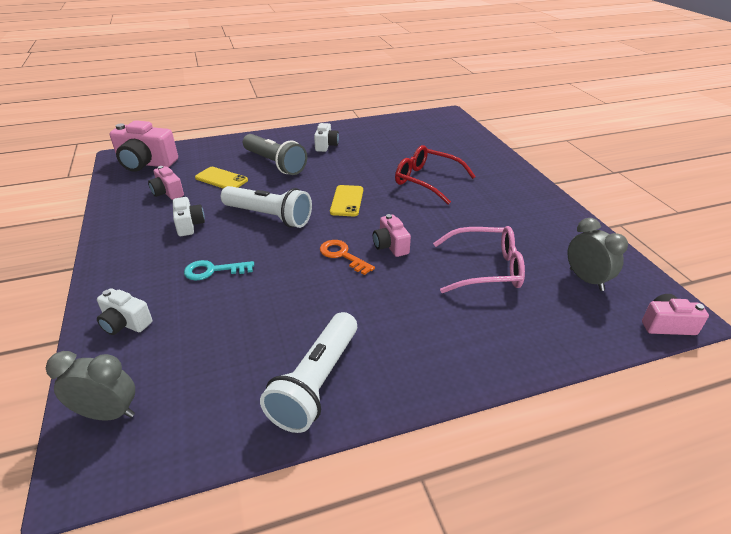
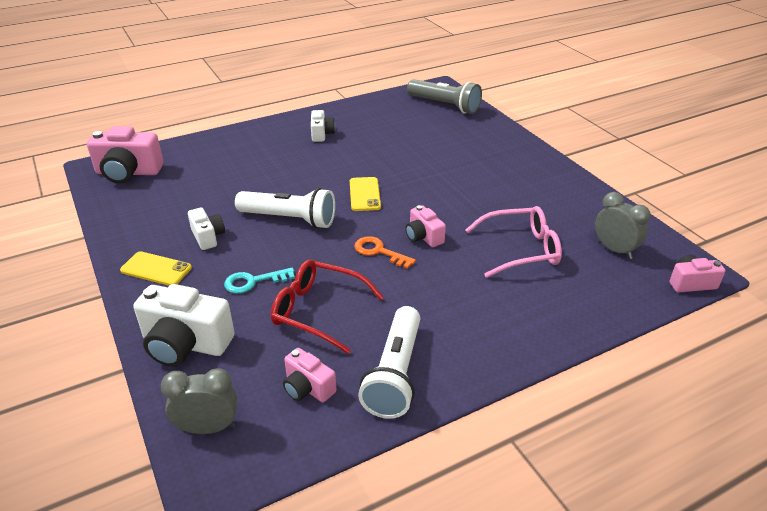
camera: 10 degrees left, 0 degrees up
(125, 323) = (185, 344): white camera -> white camera, size x1.77
(168, 192) = (168, 204): pink camera -> pink camera (307, 388)
(221, 179) = (221, 183): yellow phone -> yellow phone (156, 269)
(275, 164) = (273, 160): grey flashlight -> grey flashlight (445, 105)
(427, 181) = (440, 165): red glasses -> red glasses (319, 311)

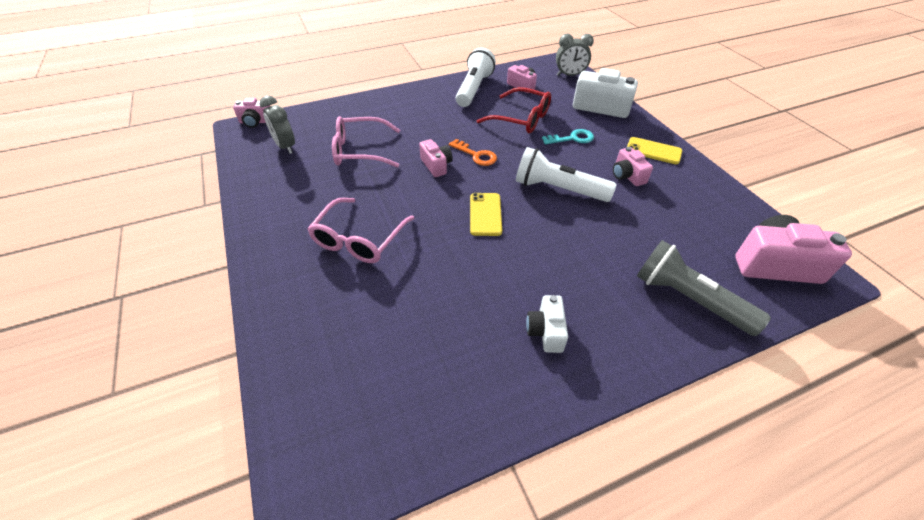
camera: 175 degrees left, 10 degrees up
(208, 237) = (627, 176): white camera -> pink camera
(445, 105) = (328, 409): grey flashlight -> grey flashlight (688, 299)
(471, 172) = (359, 239): none -> pink glasses

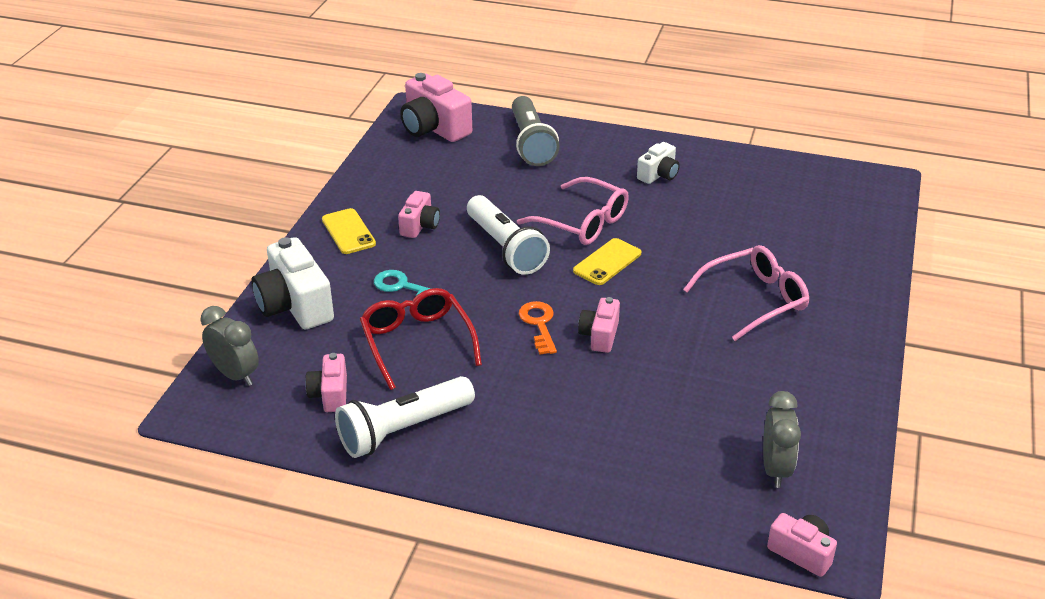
camera: 140 degrees left, 10 degrees down
(361, 151) = (674, 405): pink glasses -> pink glasses (582, 222)

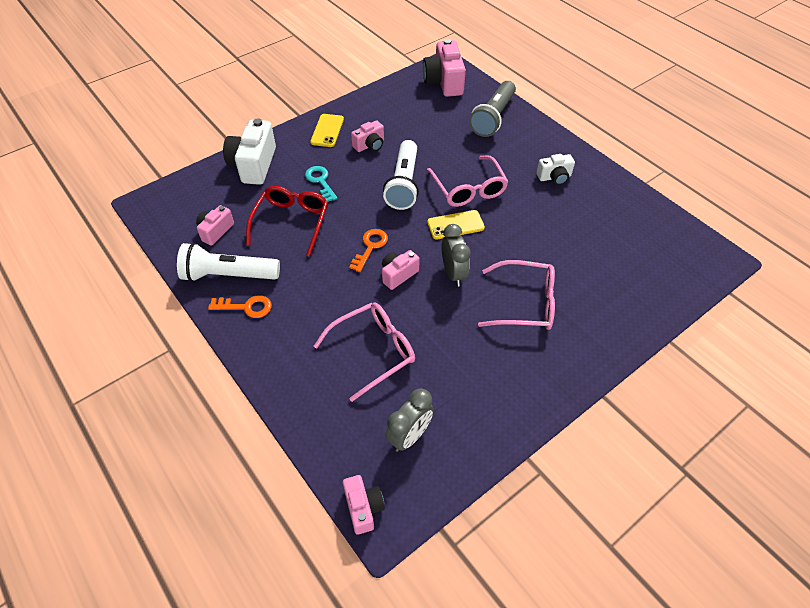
camera: 35 degrees right, 15 degrees up
(235, 375) = (184, 193): grey clock -> grey clock (453, 273)
(464, 449) = (246, 307): none -> orange key
(655, 417) = (373, 351): none -> pink glasses

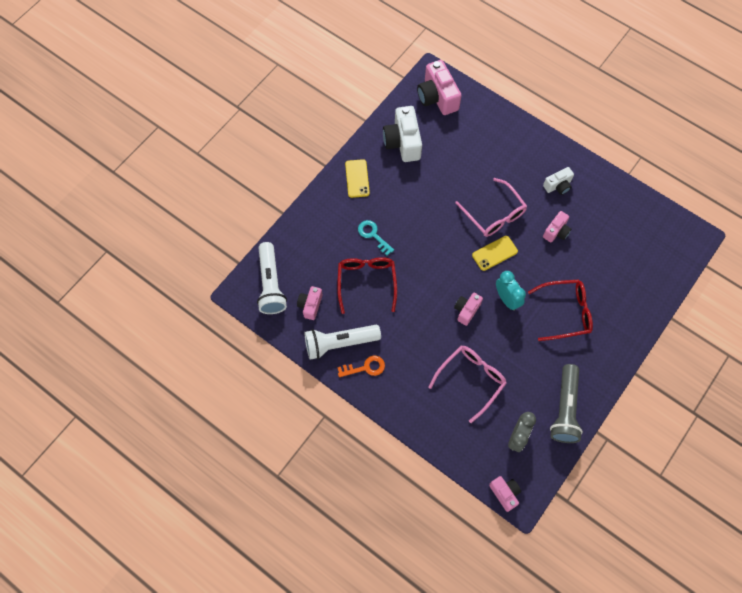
camera: 15 degrees left, 15 degrees up
(254, 165) = (311, 231): white camera -> white camera (403, 142)
(370, 145) = (399, 186): pink camera -> pink camera (556, 231)
(370, 247) = (437, 290): orange key -> none
(403, 184) = (441, 222): white flashlight -> white flashlight (271, 284)
(453, 273) = (507, 299): grey clock -> turquoise clock
(493, 118) = (491, 131): grey flashlight -> grey flashlight (564, 409)
(524, 303) = (565, 312): pink glasses -> red glasses

